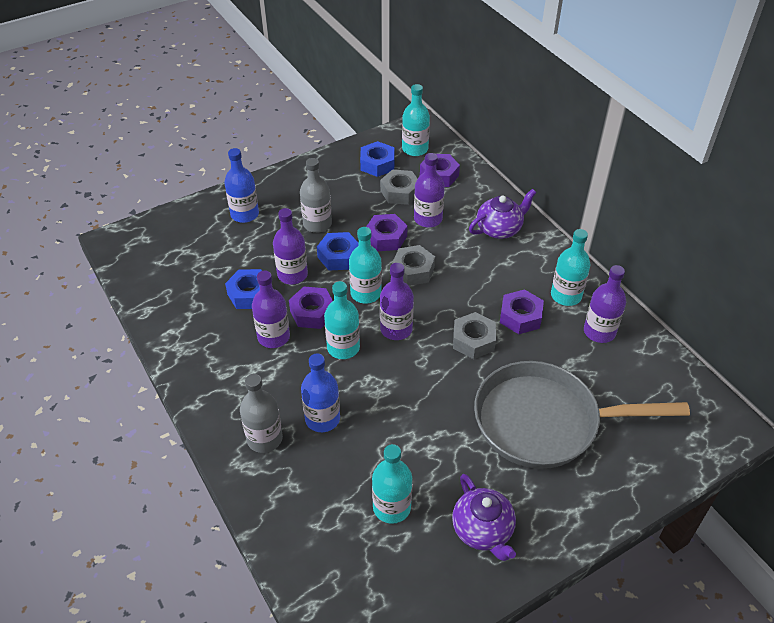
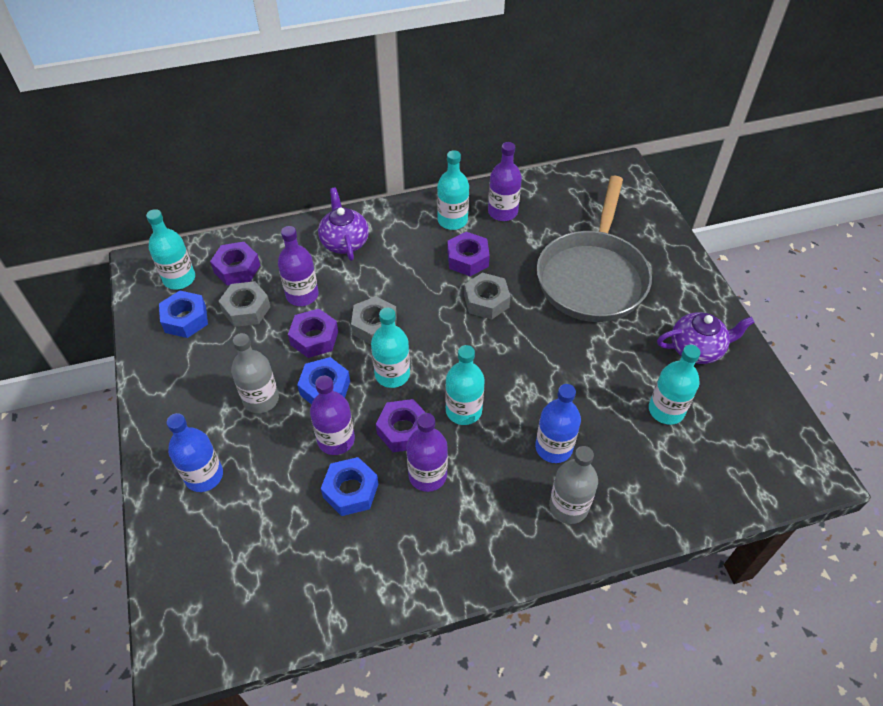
camera: 75 degrees left, 5 degrees up
(396, 329) = (452, 359): purple bottle -> none

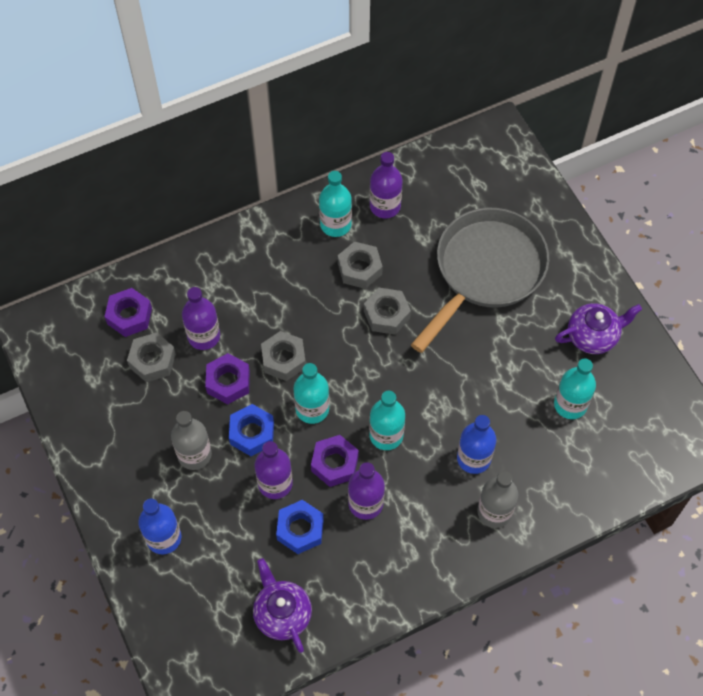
camera: 10 degrees left, 10 degrees up
(179, 279) = (74, 337): turquoise bottle -> none
(185, 319) = (95, 381): blue nut -> none
(344, 242) = (231, 267): purple teapot -> purple teapot (282, 613)
(467, 259) = (359, 269): purple nut -> grey nut
(592, 277) = (486, 271): grey pan -> grey pan turned 150 degrees counterclockwise

